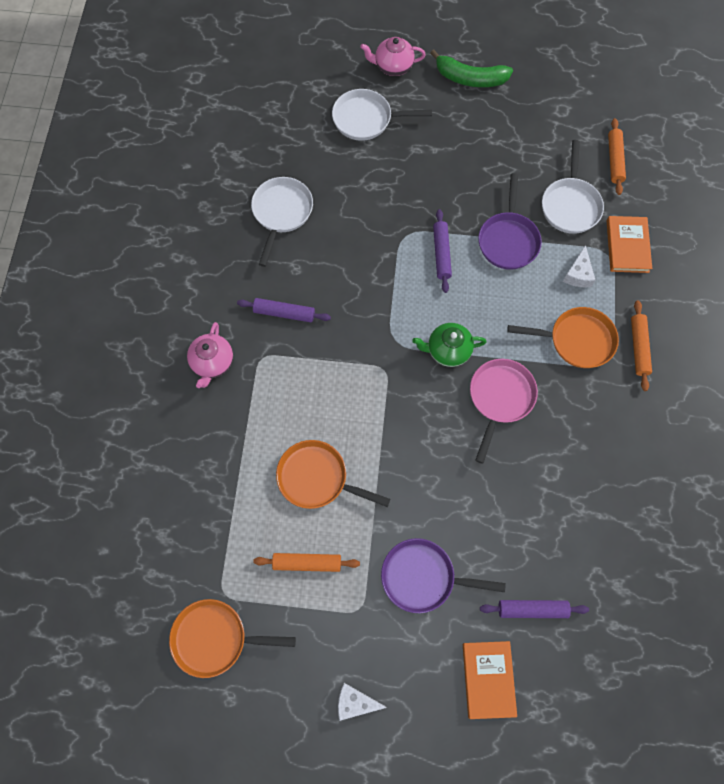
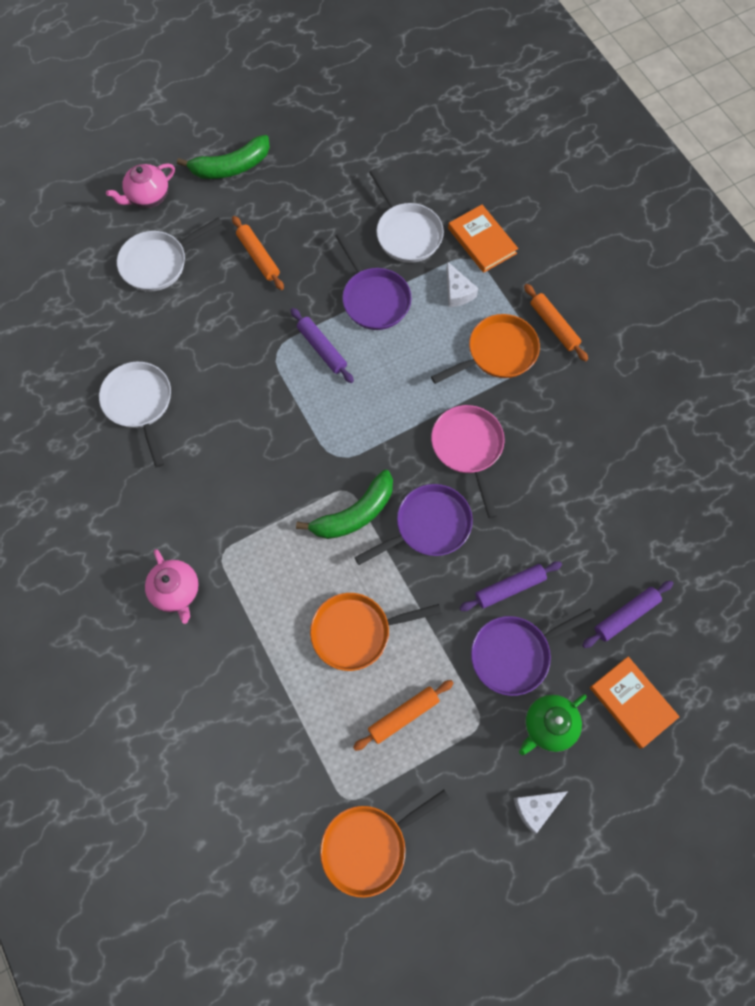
camera: 35 degrees left, 0 degrees up
(284, 313) = (212, 498): purple rolling pin -> purple rolling pin (509, 588)
(378, 391) = (354, 513): none -> green banana
(426, 436) = (428, 526): none -> purple pan
(448, 351) = (391, 435): green teapot -> green teapot (548, 725)
(614, 160) = (417, 168): orange rolling pin -> orange rolling pin (258, 257)

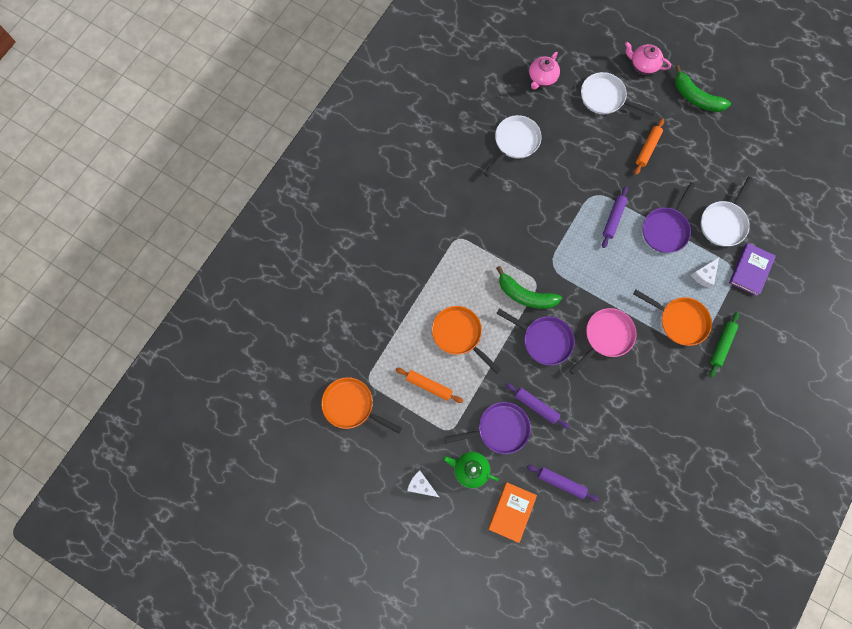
camera: 60 degrees right, 5 degrees up
(176, 591) = (424, 227): pink teapot -> pink teapot (542, 79)
(482, 241) = (750, 270): orange book -> purple book
(514, 654) = (499, 429): purple pan -> purple pan turned 135 degrees clockwise
(554, 326) = (721, 345): orange rolling pin -> green rolling pin

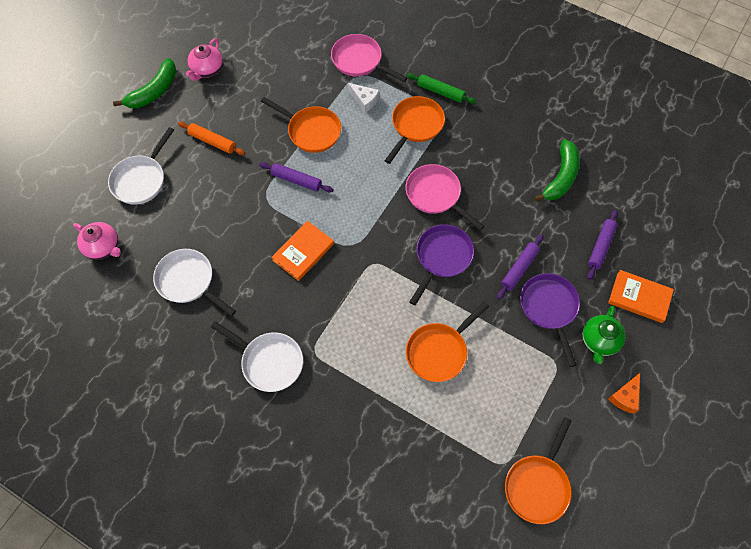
camera: 90 degrees left, 10 degrees down
(421, 485) = (625, 397): white cheese -> orange cheese
(429, 386) = (505, 387): orange rolling pin -> none
(525, 295) = (388, 275): green banana -> green banana (561, 177)
(544, 227) = (303, 252): none -> orange book
(643, 65) = (104, 139): pink teapot -> pink teapot (207, 70)
(665, 229) = (311, 131): purple pan -> orange pan
(723, 223) = (306, 79): white pan -> white pan (269, 362)
(750, 270) = (359, 61): purple book -> pink pan

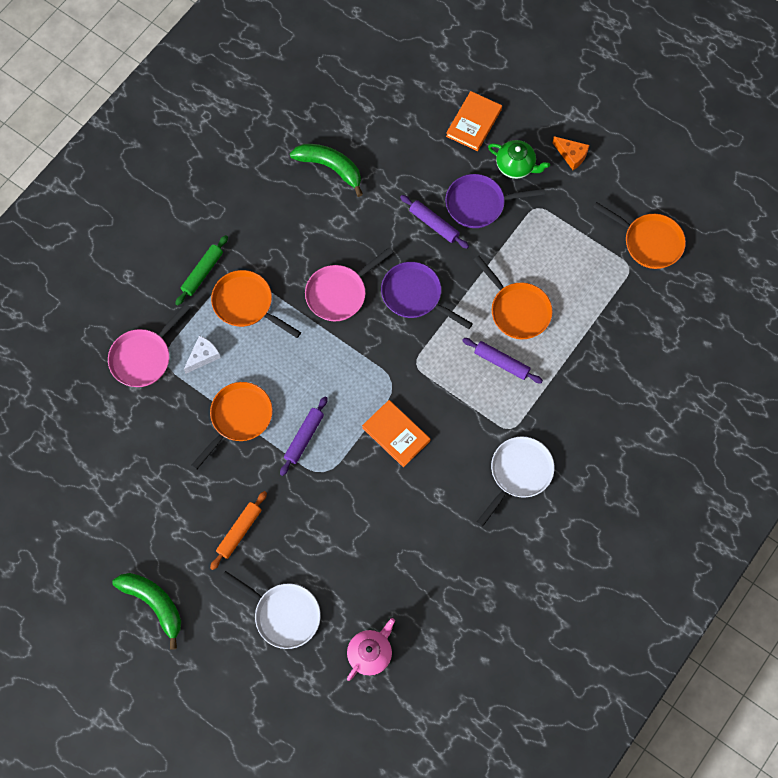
camera: 85 degrees left, 5 degrees up
(188, 281) = (421, 556): white pan -> none
(207, 70) = (130, 538): pink teapot -> none
(601, 246) = (416, 145): purple rolling pin -> purple rolling pin (501, 362)

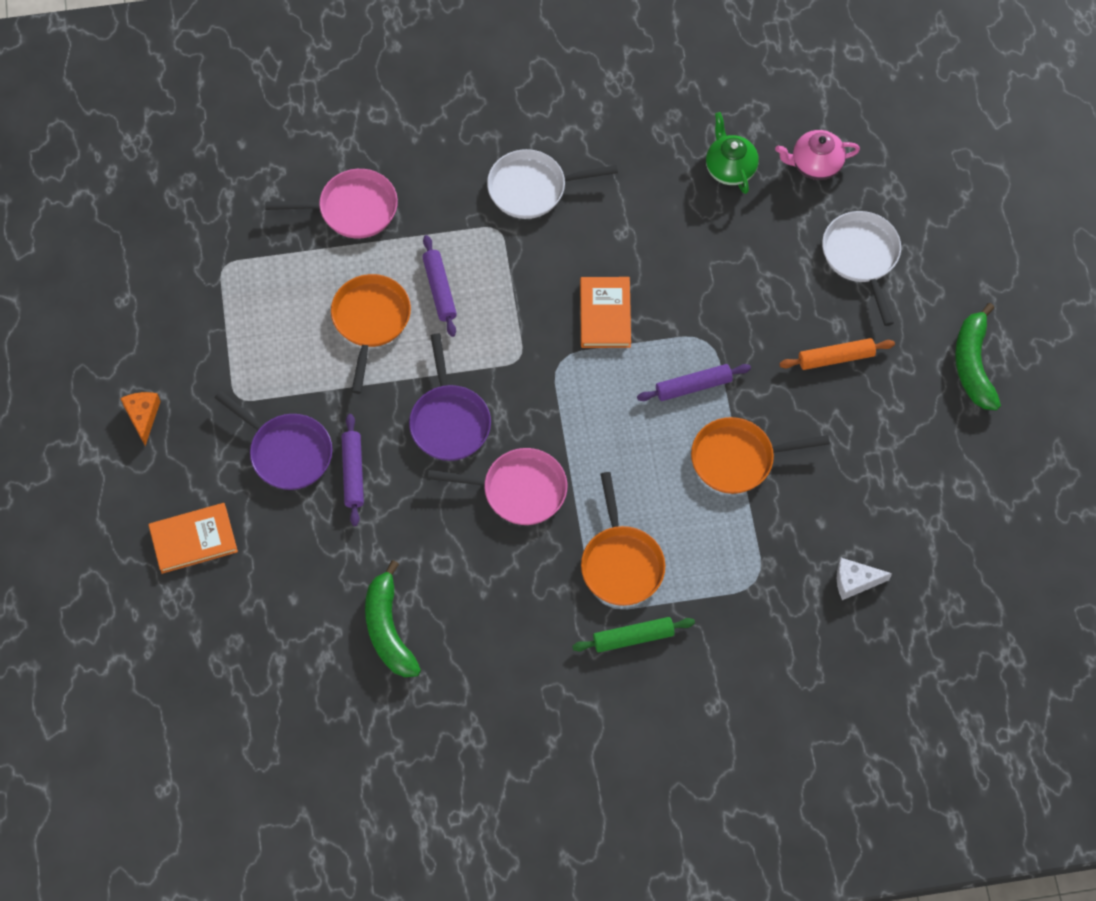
camera: 135 degrees left, 5 degrees down
(143, 357) = (776, 603): pink pan -> pink pan (352, 209)
(203, 356) = (715, 550): white cheese -> white cheese (855, 581)
(516, 166) = (208, 456): green teapot -> green teapot (730, 168)
(649, 242) = (177, 271): orange pan -> none

